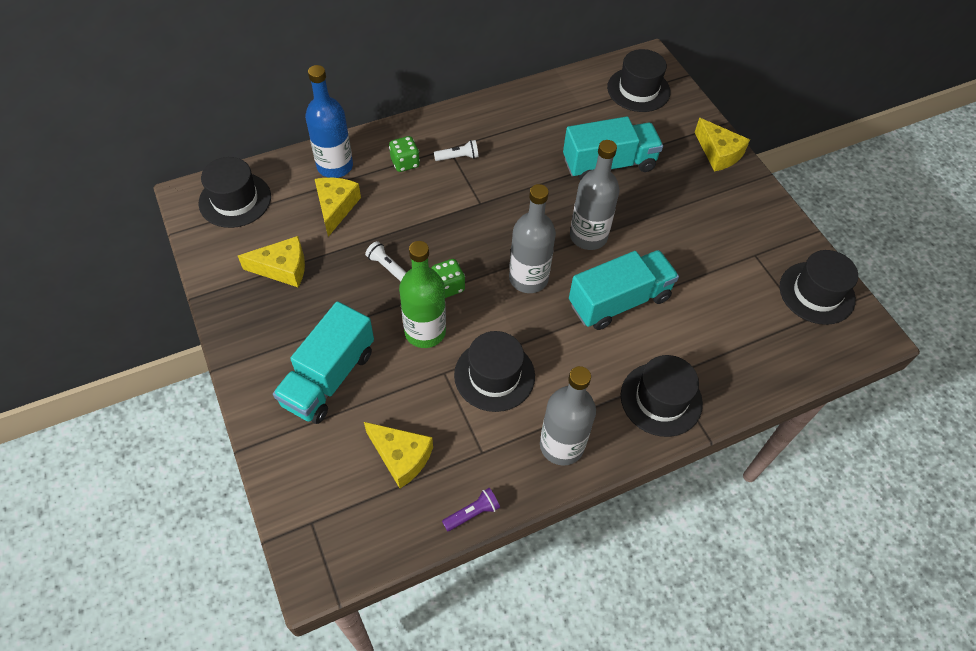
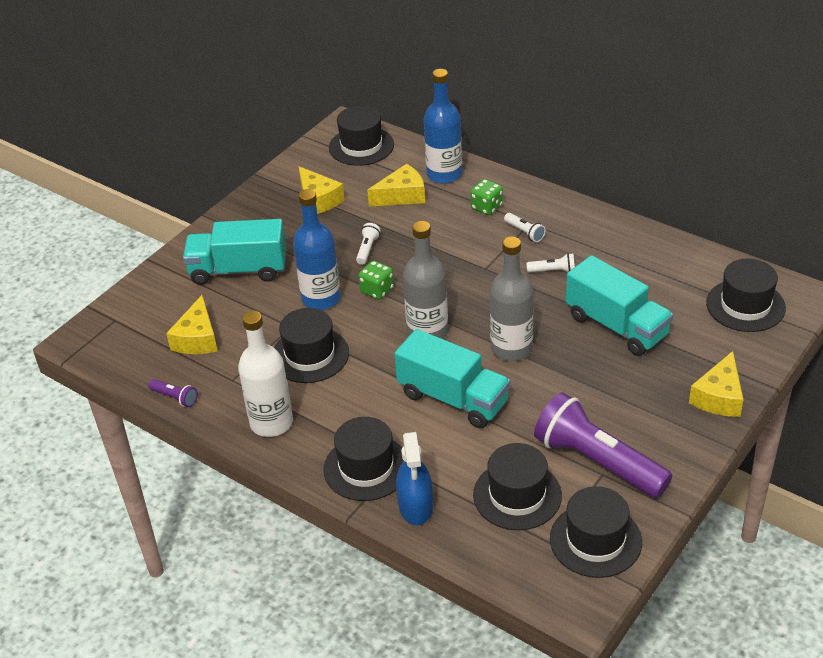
camera: 65 degrees right, 15 degrees down
(425, 331) = (321, 298): green bottle -> blue bottle
(518, 165) = (553, 271): none -> white flashlight
(561, 445) = (271, 423): grey bottle -> white bottle
(724, 386) = (415, 506): none -> blue spray bottle
(741, 251) = (597, 462): none -> purple flashlight
(748, 315) = (517, 495): none -> black hat

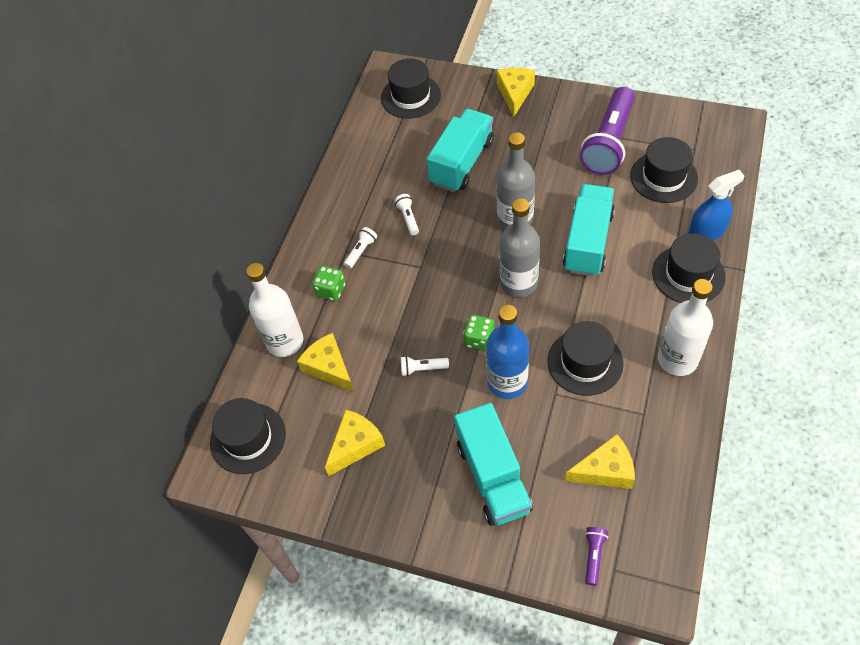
camera: 105 degrees left, 15 degrees up
(175, 397) = (688, 453): purple flashlight -> purple flashlight (593, 556)
(444, 174) = (285, 341): blue bottle -> white bottle
(595, 540) = (678, 128): black hat -> none
(719, 397) = (515, 94): yellow cheese -> yellow cheese turned 90 degrees counterclockwise

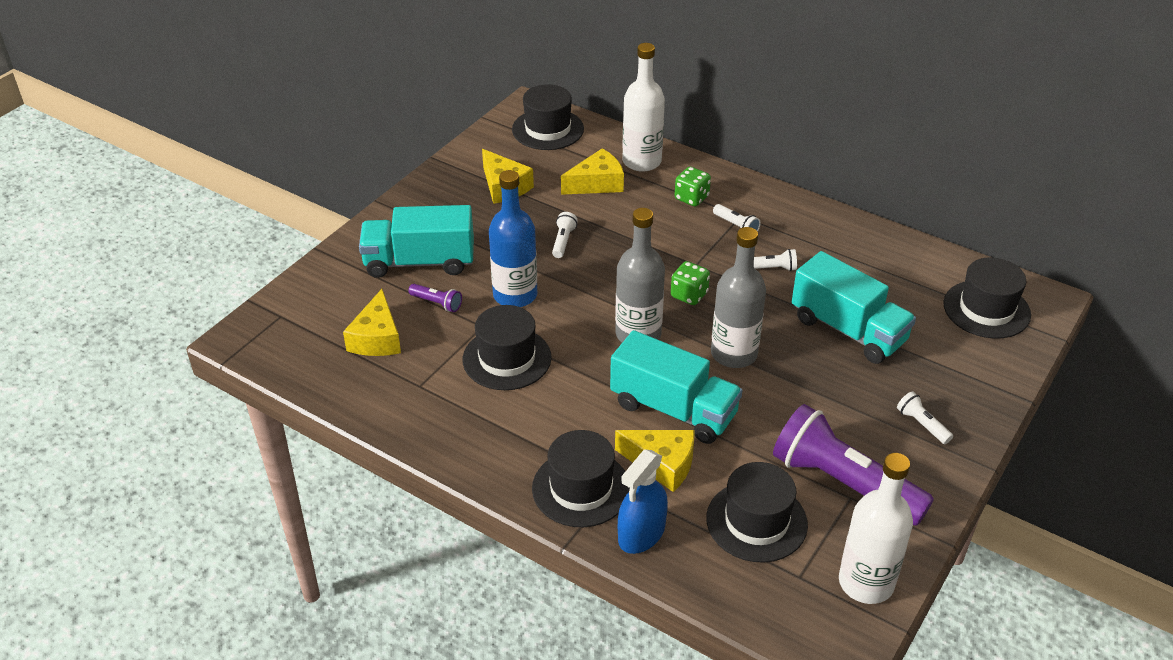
camera: 100 degrees right, 15 degrees down
(479, 340) = (577, 287): green dice -> green dice (689, 295)
(515, 94) = (970, 410): yellow cheese -> yellow cheese (662, 464)
(538, 114) = (922, 424): none -> white flashlight
(593, 556) = (301, 306): purple flashlight -> purple flashlight (437, 303)
(677, 359) = (468, 435): white bottle -> white bottle (866, 583)
(707, 231) = (641, 533): blue spray bottle -> blue spray bottle turned 45 degrees clockwise

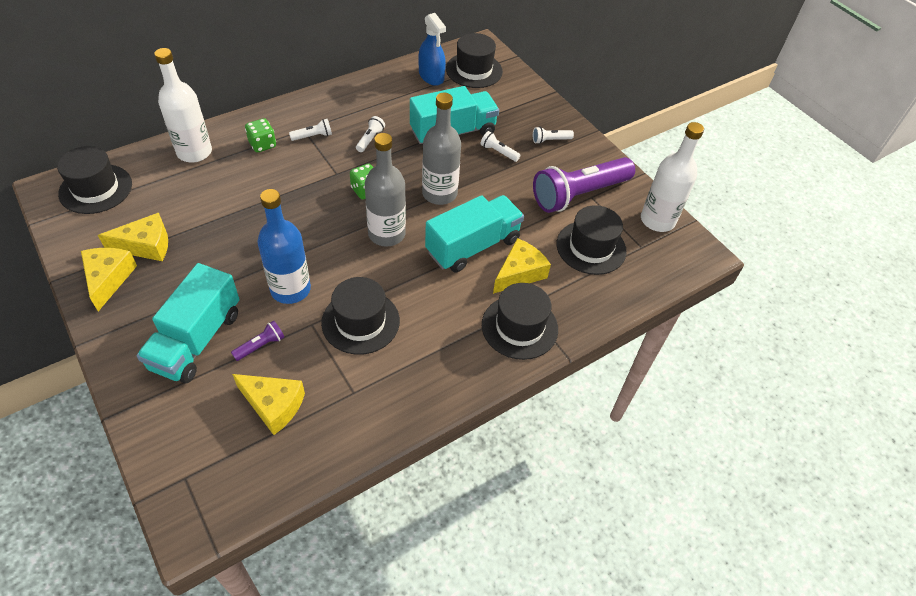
camera: 70 degrees left, 10 degrees up
(563, 241) = (250, 235): white flashlight -> white flashlight (498, 152)
(597, 183) = (197, 187): yellow cheese -> yellow cheese (108, 279)
(641, 533) = (575, 309): blue spray bottle -> blue spray bottle (431, 76)

